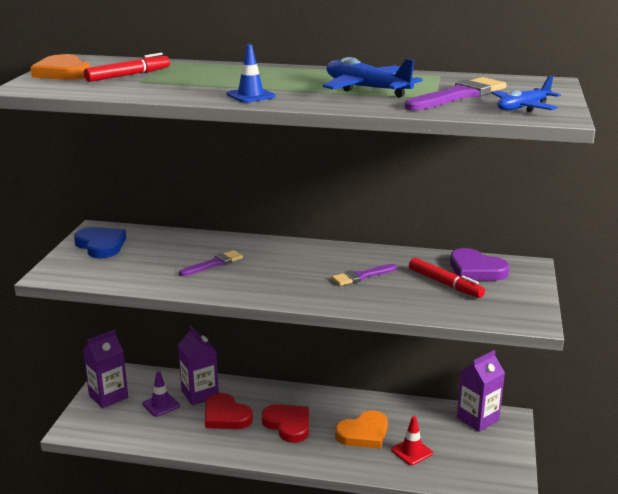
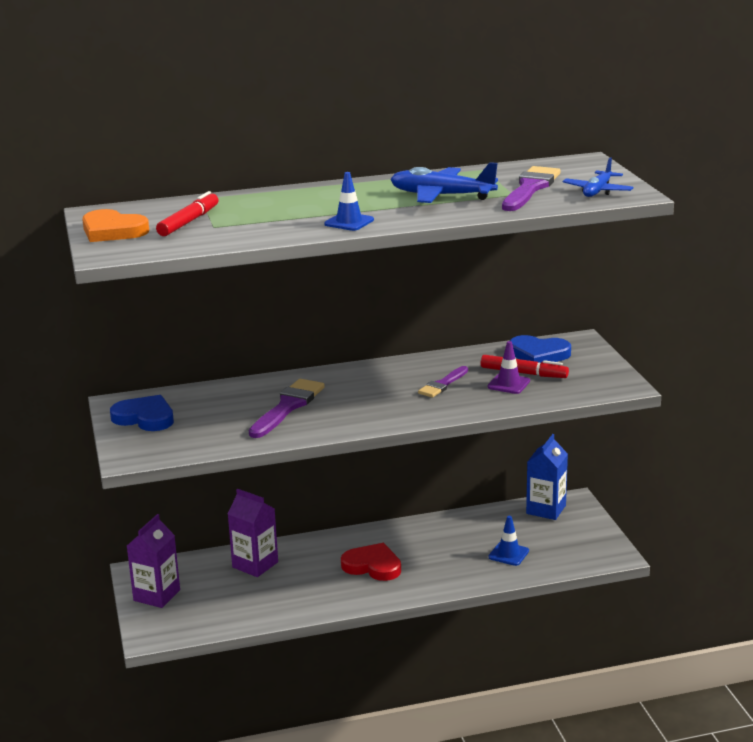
camera: 25 degrees left, 0 degrees up
(161, 405) = (223, 586): purple traffic cone -> purple traffic cone (508, 384)
(214, 264) = (288, 407): purple brush -> purple brush, size x1.61
(226, 416) = (302, 576): red heart -> none
(363, 433) = (452, 552): orange heart -> none
(411, 451) = (508, 554): red traffic cone -> blue traffic cone
(476, 270) = (538, 354): purple heart -> blue heart
(477, 419) = (546, 509): purple carton -> blue carton

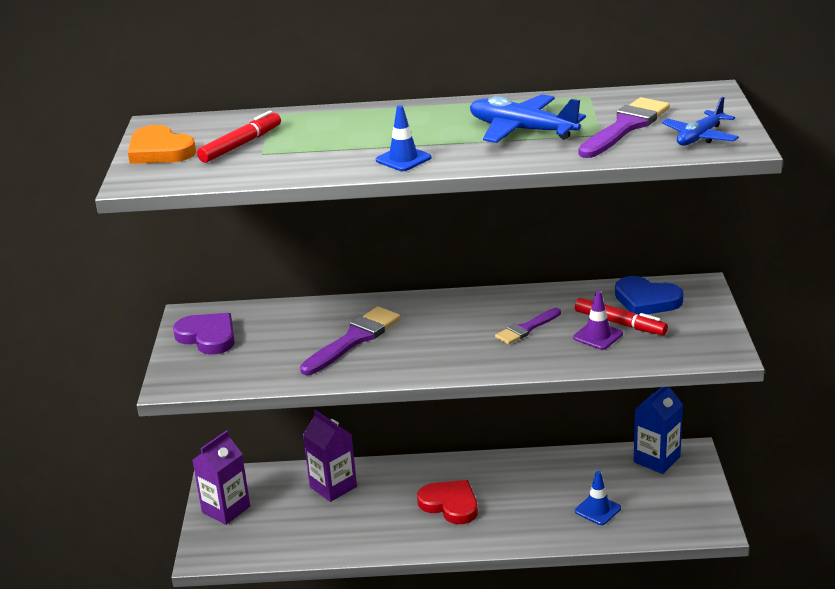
camera: 15 degrees right, 5 degrees up
(145, 418) = (208, 337): blue heart -> purple heart

